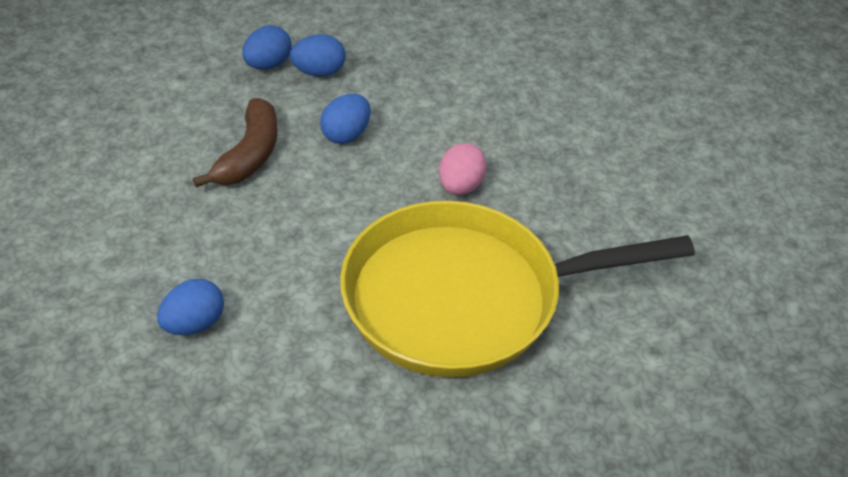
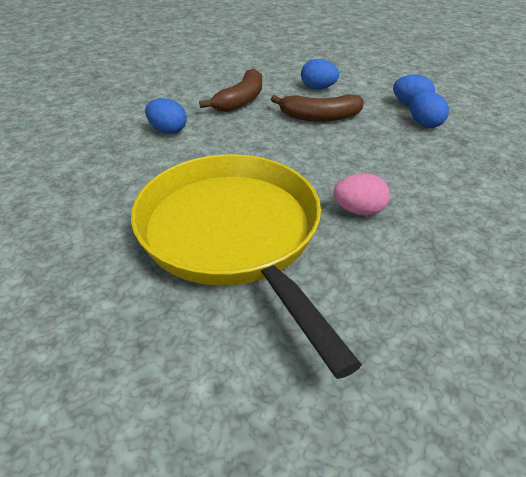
camera: 75 degrees right, 5 degrees down
(149, 222) = (241, 100): none -> brown banana
(346, 135) = (370, 147): blue egg -> blue egg (318, 88)

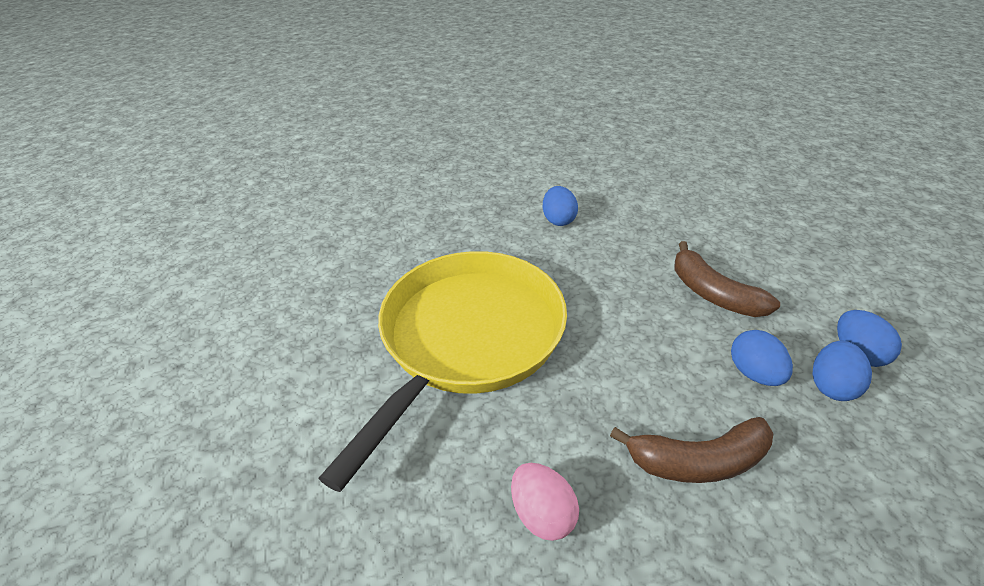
camera: 55 degrees right, 0 degrees up
(241, 100) = (663, 228): brown banana -> brown banana (698, 460)
(318, 88) = (768, 262): blue egg -> blue egg (754, 373)
(359, 211) = (588, 405): pink egg -> pink egg (542, 514)

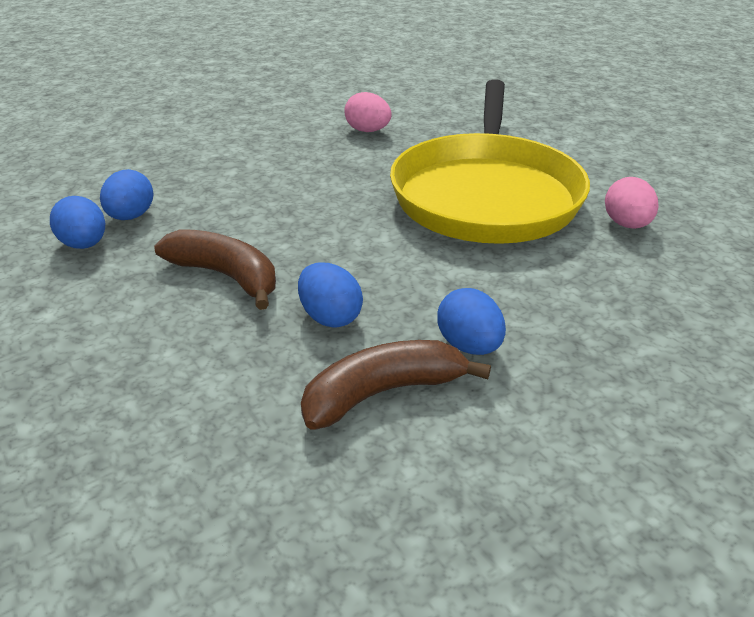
camera: 160 degrees right, 5 degrees down
(384, 280) = (626, 224): none -> pink egg
(698, 460) = (264, 162): brown banana -> brown banana (383, 393)
(754, 373) = (202, 213): blue egg -> blue egg (330, 317)

